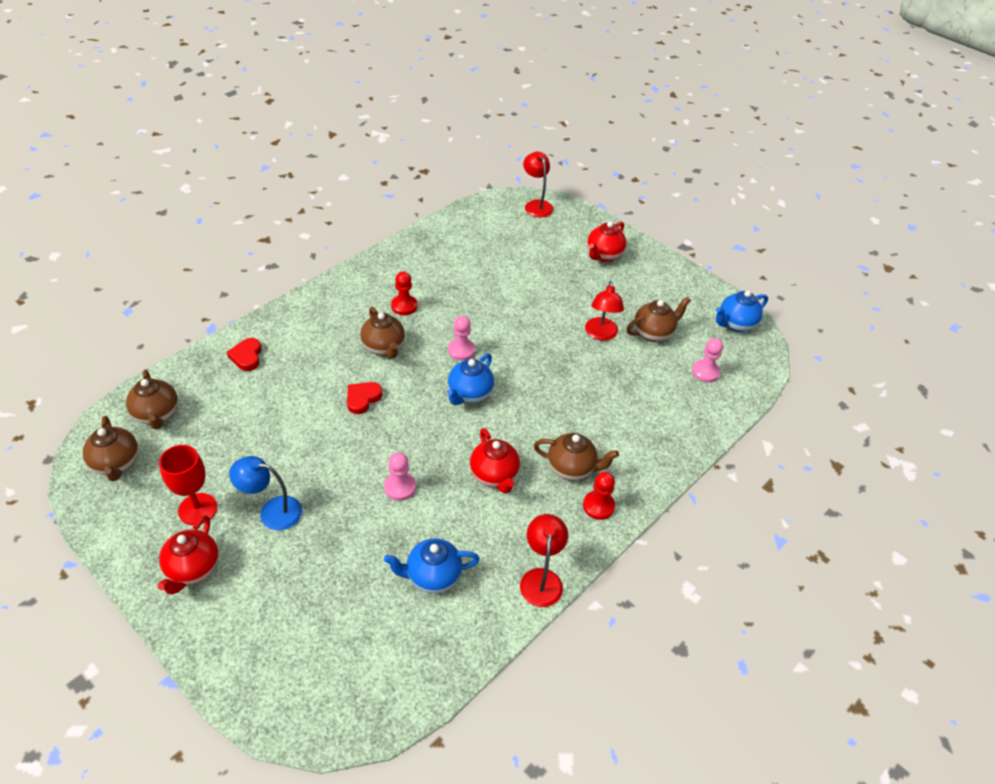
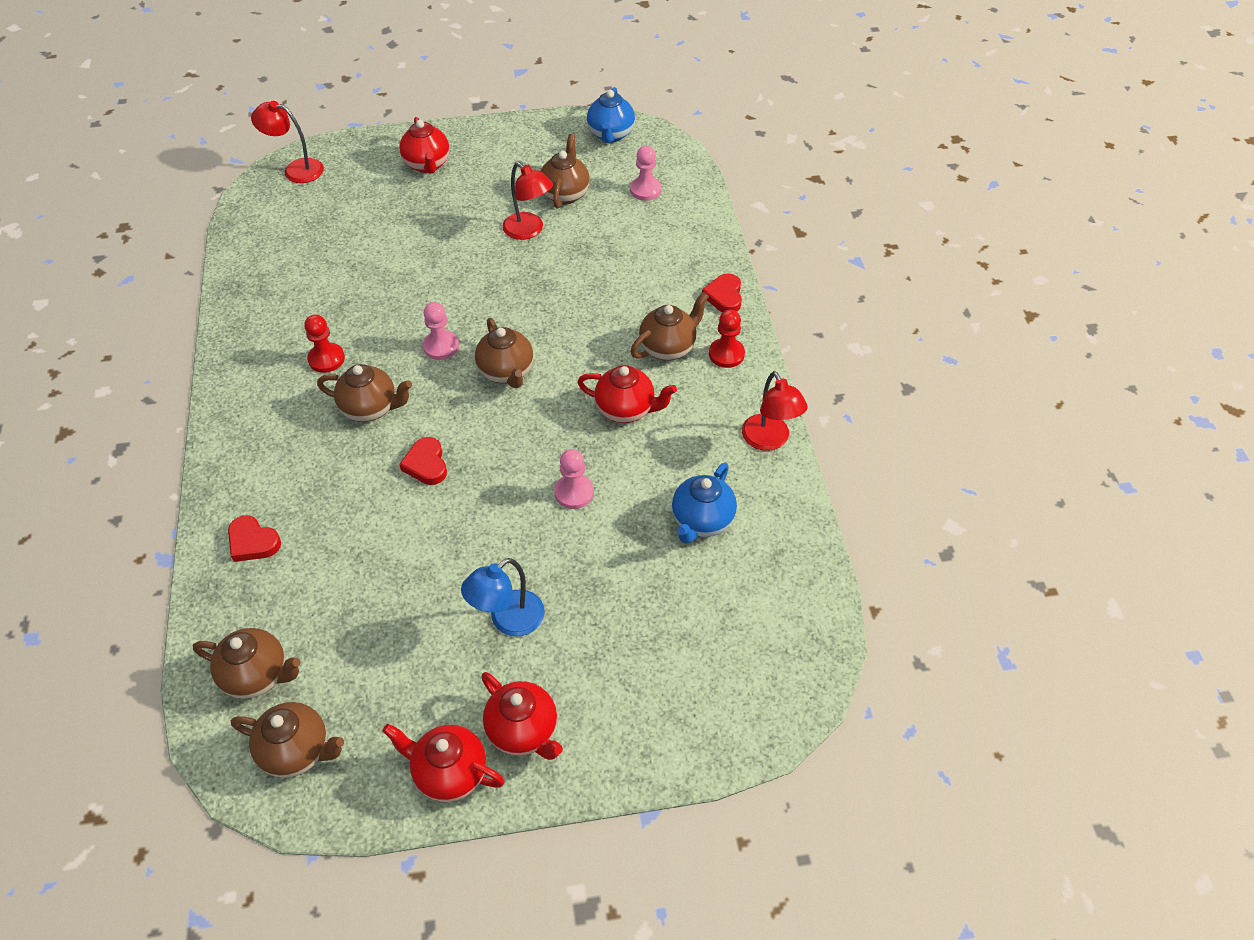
camera: 50 degrees left, 5 degrees up
(141, 547) = (450, 773): none -> red teapot
(198, 509) = (443, 692): red goblet -> none
(469, 394) = (506, 372): blue teapot -> brown teapot
(541, 578) = (769, 440): red lamp -> red lamp turned 150 degrees counterclockwise
(652, 474) = (724, 296): none -> red heart

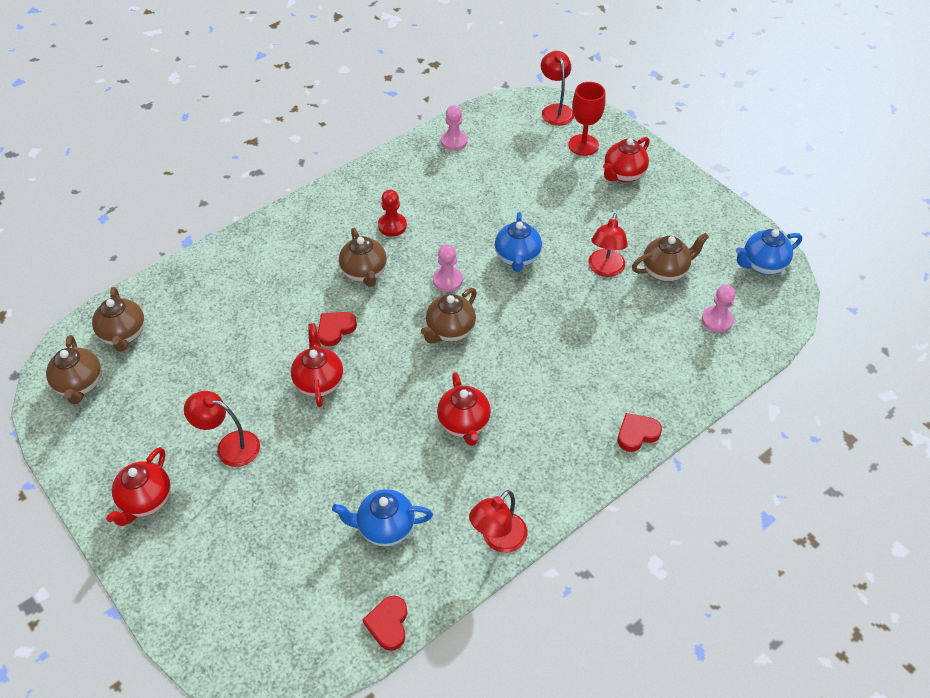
camera: 60 degrees right, 0 degrees up
(253, 542) = (220, 275): red heart -> red heart (388, 624)
(363, 173) = (583, 145): none -> red goblet
(450, 773) = (97, 474): red teapot -> red teapot (319, 382)
(460, 283) = (517, 258): none -> blue teapot
(508, 621) = (229, 446): blue lamp -> red lamp
(574, 492) = (363, 429): pink pawn -> pink pawn (454, 141)
(668, 348) = (549, 421): brown teapot -> none
(726, 354) = (571, 465): red pawn -> none

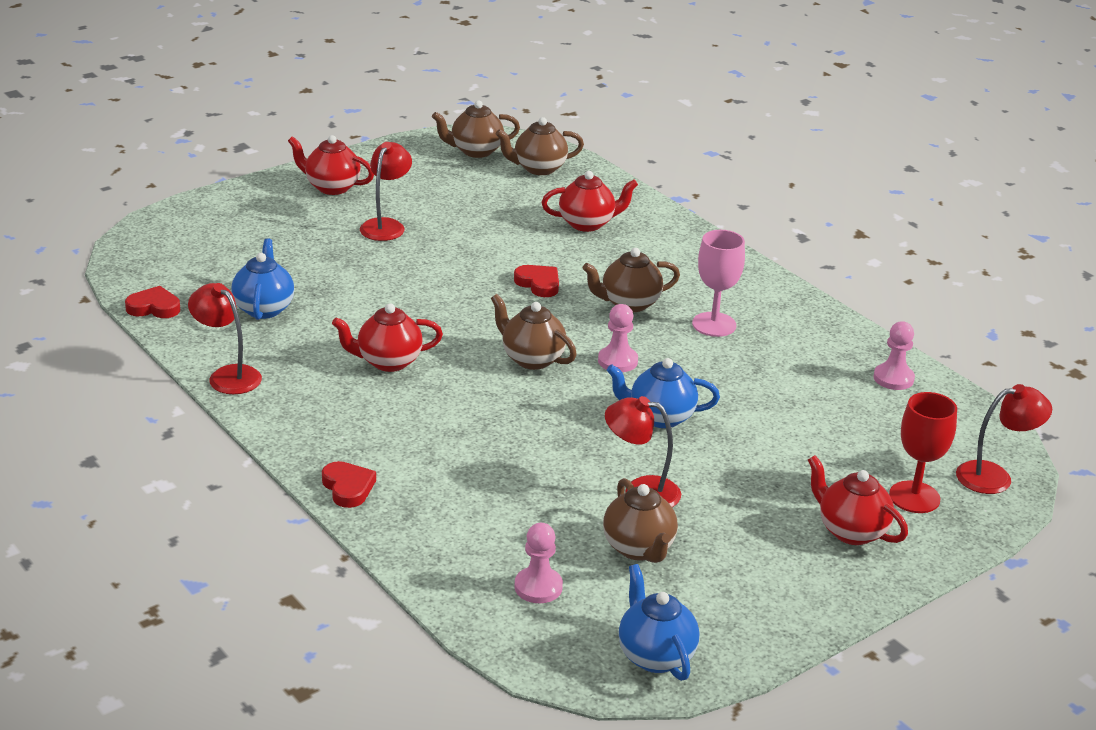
camera: 90 degrees right, 20 degrees down
(319, 382) = (462, 273): red teapot -> red teapot (587, 224)
(392, 225) = (714, 324): red pawn -> pink goblet

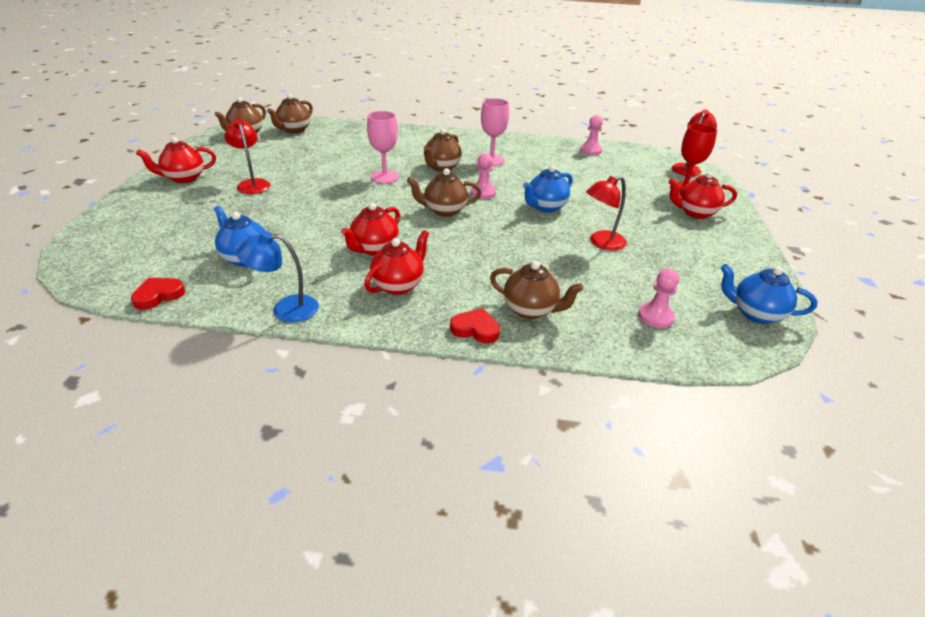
camera: 45 degrees left, 5 degrees up
(227, 375) = (286, 309): red lamp -> blue lamp
(538, 284) = (385, 177): red heart -> pink goblet
(587, 224) = (361, 143): red teapot -> red teapot (398, 285)
(639, 548) = (651, 269): brown teapot -> brown teapot (530, 310)

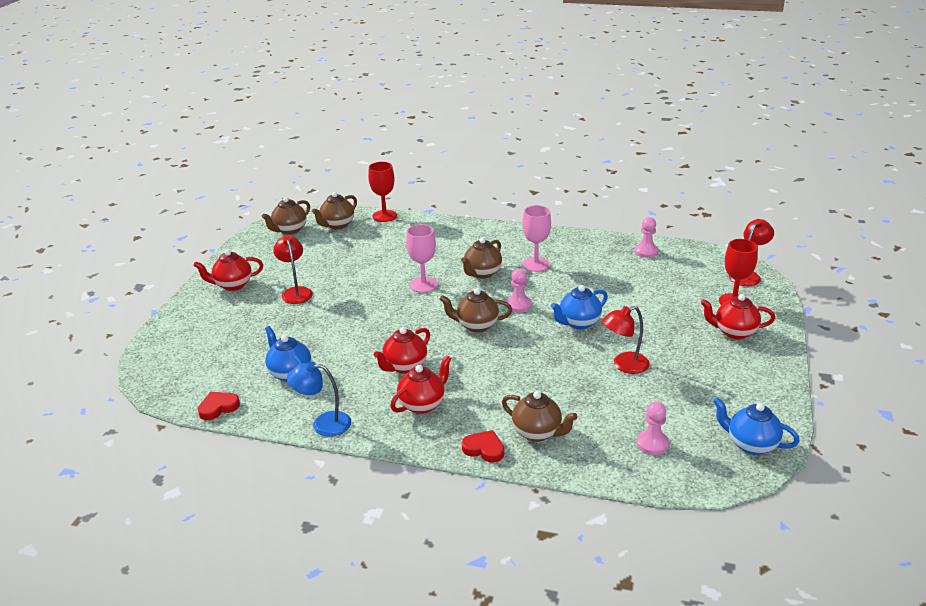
camera: 10 degrees right, 5 degrees down
(340, 123) = (384, 216): none -> red goblet

